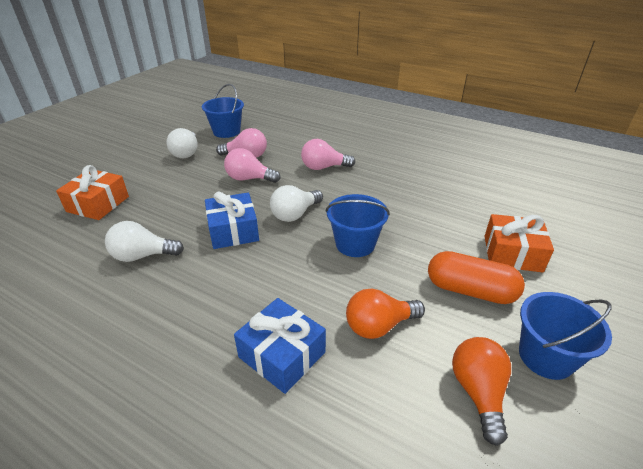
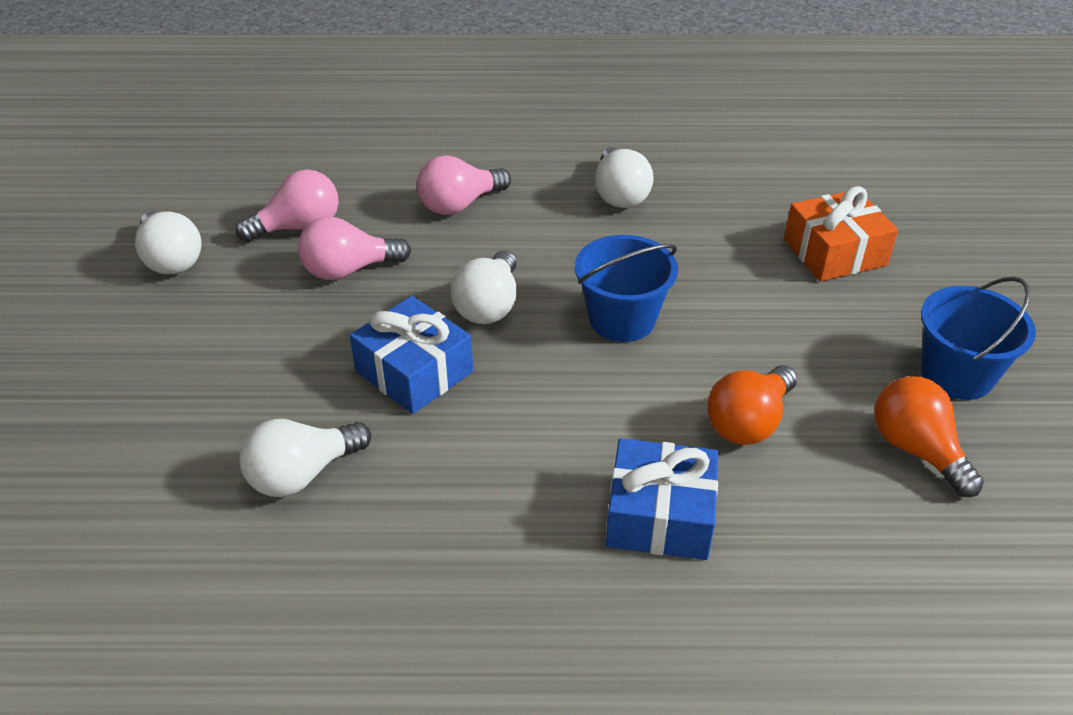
camera: 30 degrees left, 5 degrees up
(98, 204) = (104, 422): orange gift -> none
(226, 131) = (206, 188): blue bucket -> none
(407, 186) = (619, 194): none -> white light bulb
(470, 291) = (821, 326): orange capsule -> none

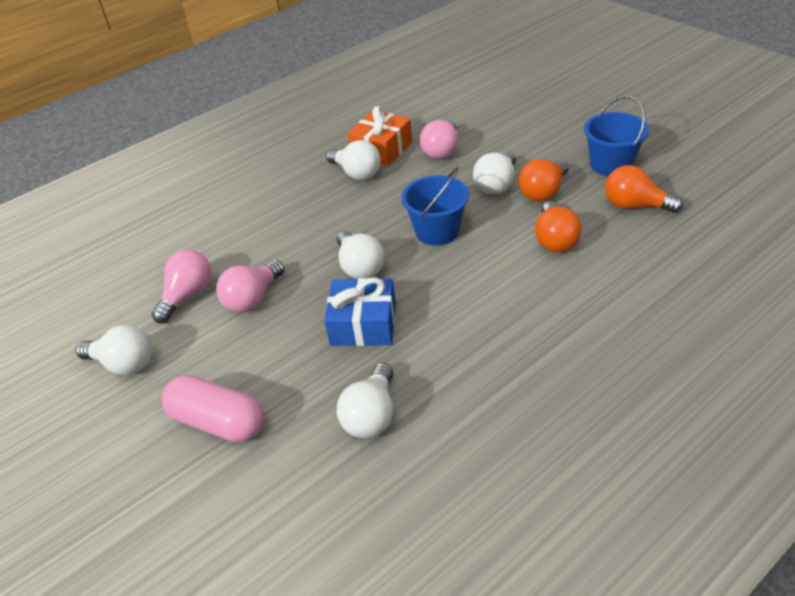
camera: 35 degrees left, 0 degrees up
(173, 375) = (219, 422): none -> pink capsule
(459, 204) = (273, 227): pink light bulb -> pink light bulb (442, 151)
(660, 516) = (570, 306): blue gift -> none
(765, 307) = (496, 185): none -> white light bulb
(814, 353) = (543, 192): none -> orange light bulb
(834, 252) = (495, 142): orange gift -> orange gift (382, 149)

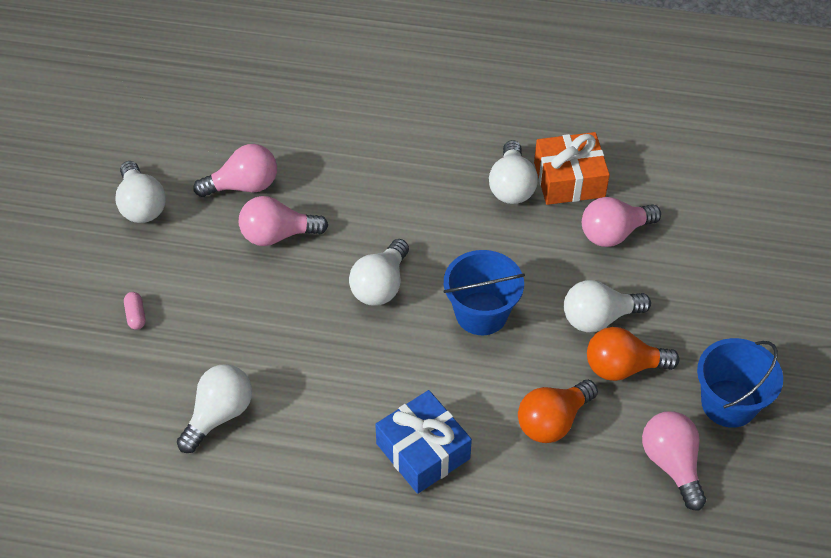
camera: 45 degrees right, 10 degrees up
(219, 422) = (136, 315): pink capsule -> pink capsule, size x0.40
(363, 324) = (312, 339): blue gift -> blue gift (423, 451)
(371, 415) = (219, 415): white light bulb -> white light bulb turned 150 degrees clockwise
(635, 206) = (672, 464): orange light bulb -> pink light bulb

